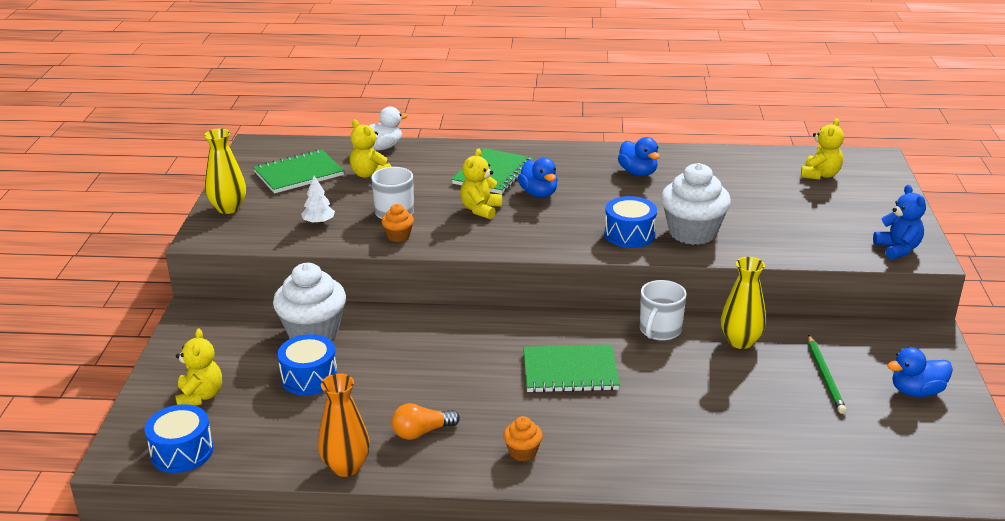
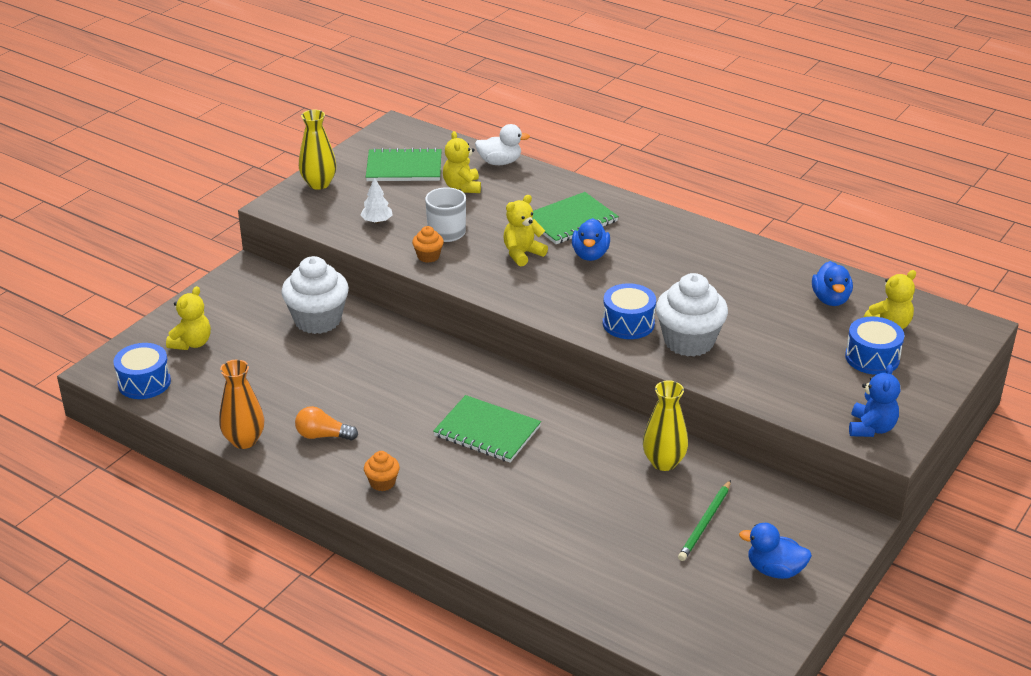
camera: 30 degrees right, 5 degrees up
(309, 377) = (281, 358): blue drum -> blue drum (872, 358)
(638, 172) = (706, 263): blue duck -> blue duck (830, 299)
(659, 330) = (602, 425): white mug -> none

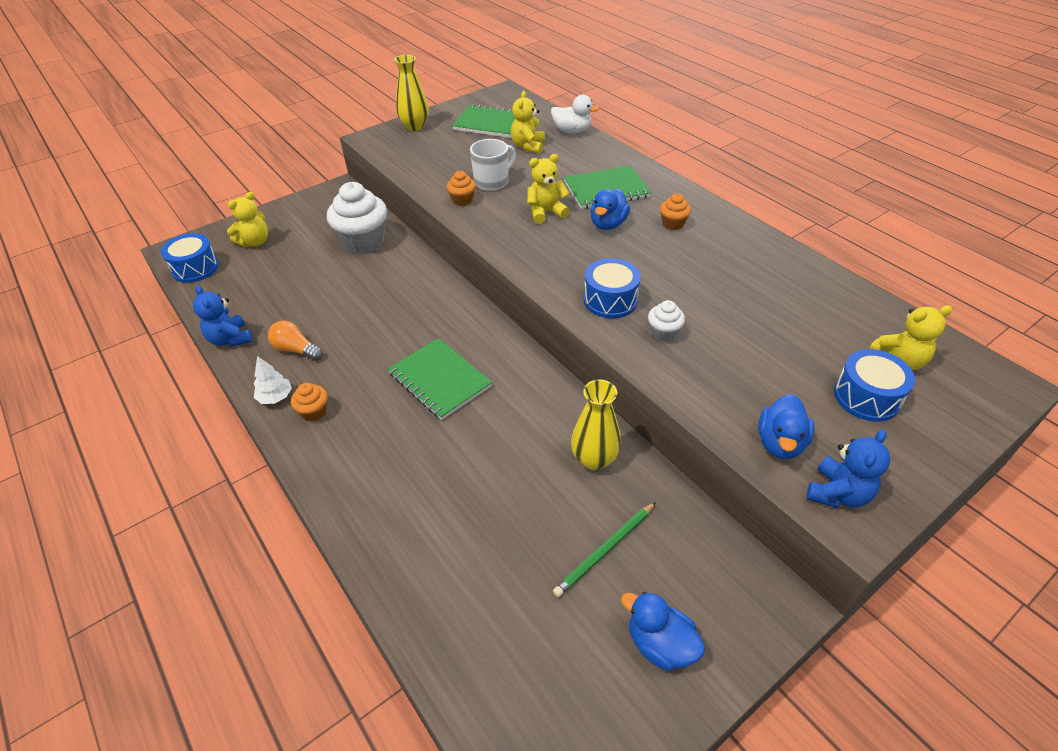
camera: 20 degrees right, 10 degrees up
(244, 440) = (230, 339): orange vase -> blue teddy bear
(377, 221) = (439, 163): white tree -> white tree (275, 397)
(652, 244) = (673, 224): none -> orange cupcake
(689, 341) = (663, 333): white cupcake -> white cupcake, size x0.47
(830, 299) = (838, 316): blue duck -> blue duck (780, 443)

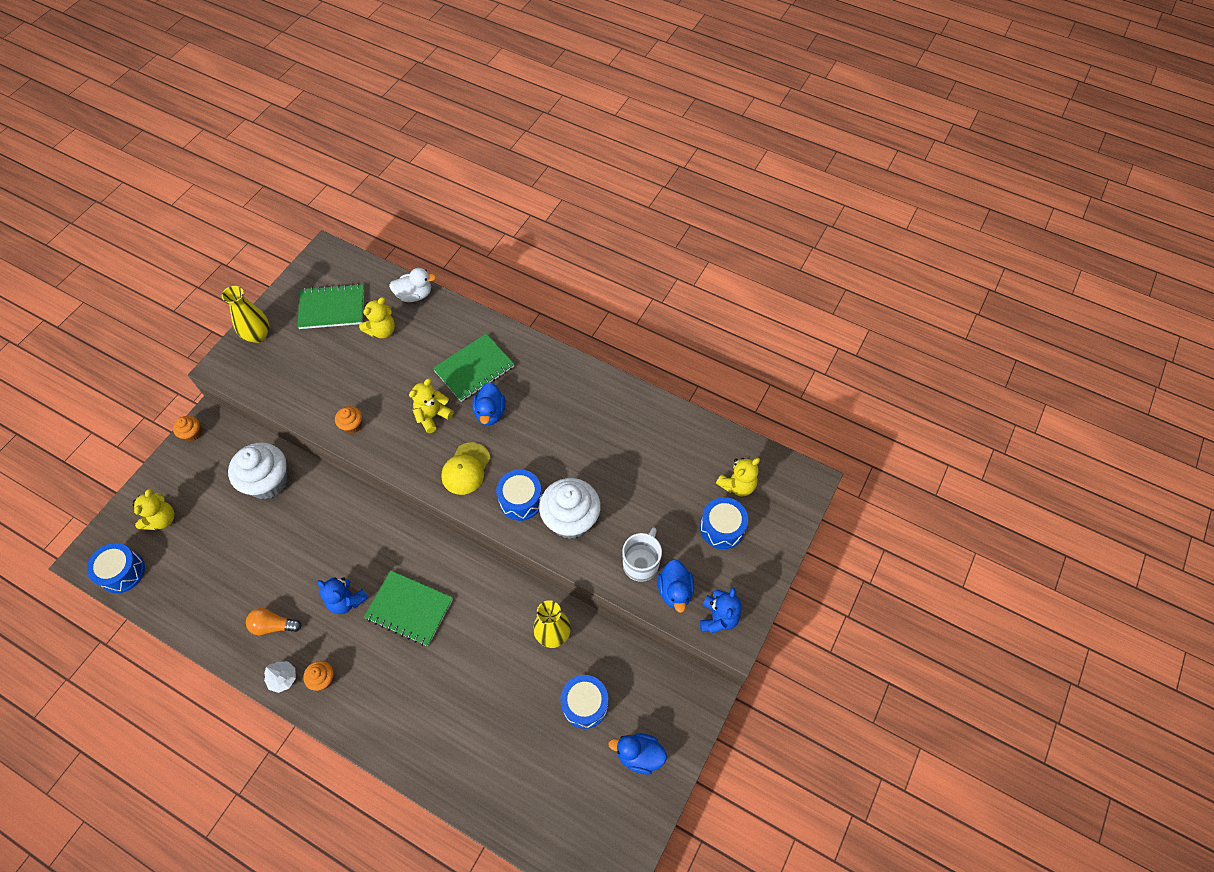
camera: 25 degrees left, 15 degrees up
(230, 339) = (208, 637): blue teddy bear -> blue teddy bear (347, 600)
(492, 182) = (369, 391): white mug -> white mug (641, 563)
(528, 146) = (382, 331): yellow teddy bear -> yellow teddy bear turned 120 degrees counterclockwise
(560, 259) = (466, 469): none -> yellow cap
(605, 550) = (585, 704): green pencil -> blue drum
(663, 333) = (571, 519): white cupcake -> white cupcake, size x2.11
(673, 224) = (543, 394): orange cupcake -> orange cupcake (192, 434)

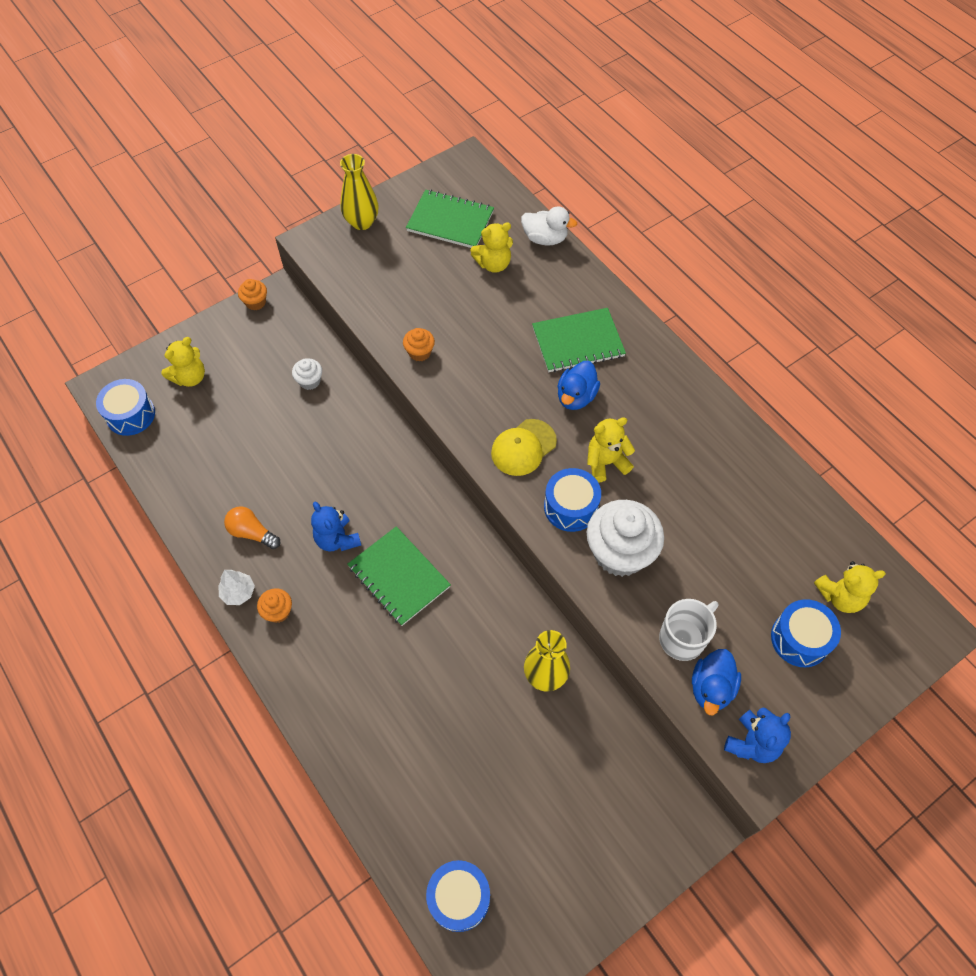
camera: 25 degrees right, 0 degrees up
(268, 482) = (310, 381): white cupcake -> white cupcake, size x0.47
(432, 416) = (510, 375): yellow teddy bear -> yellow teddy bear (606, 463)
(585, 704) = (549, 771): blue drum -> blue drum (459, 897)
(639, 755) = (588, 860): blue duck -> none

